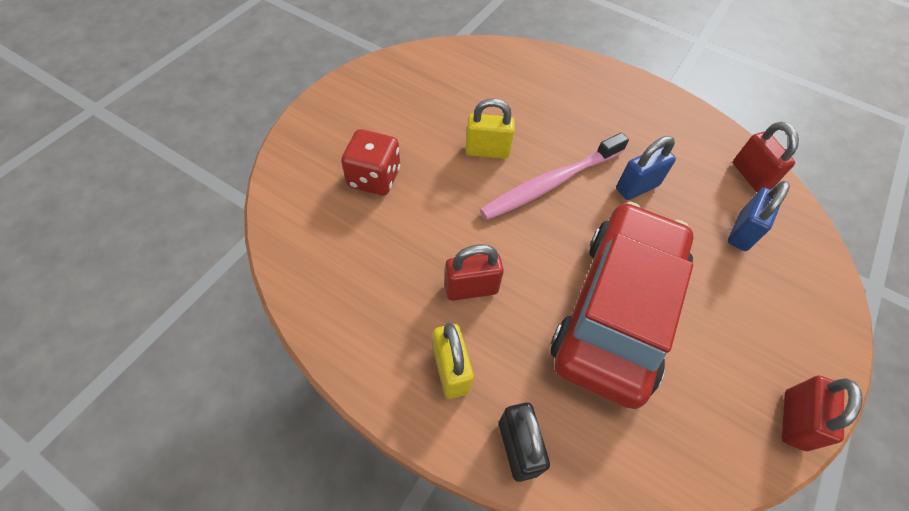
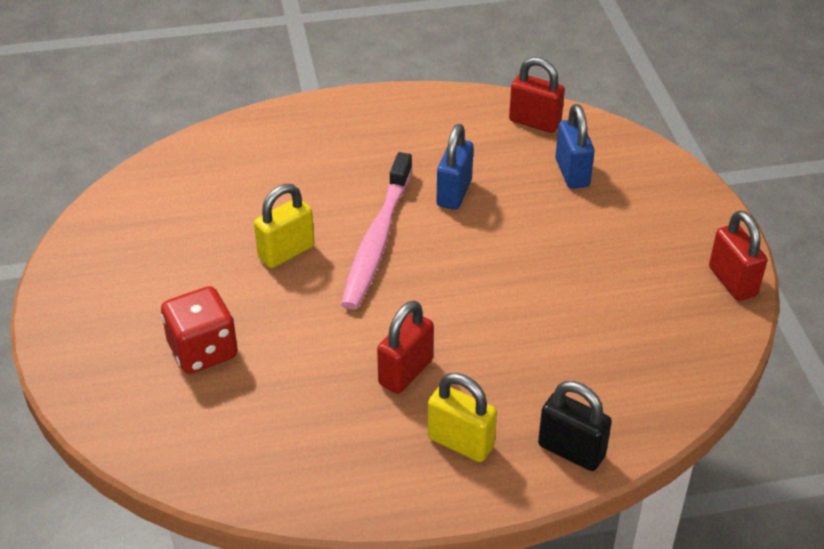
camera: 40 degrees left, 15 degrees down
(616, 310) = (539, 301): red car -> none

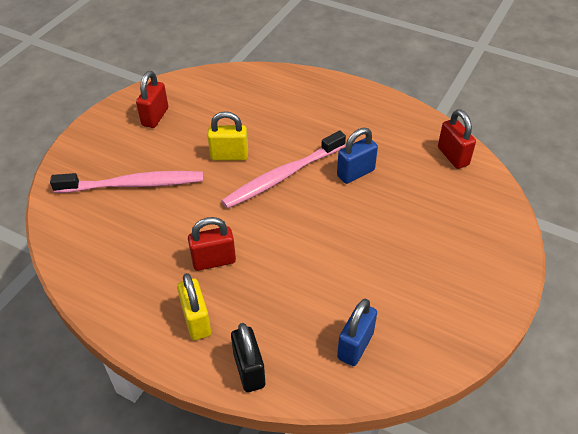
camera: 40 degrees right, 5 degrees up
(203, 350) = (133, 184): red dice -> pink toothbrush
(572, 173) = (442, 200): blue padlock -> blue padlock (355, 345)
(732, 282) = (471, 334): red padlock -> red padlock (155, 117)

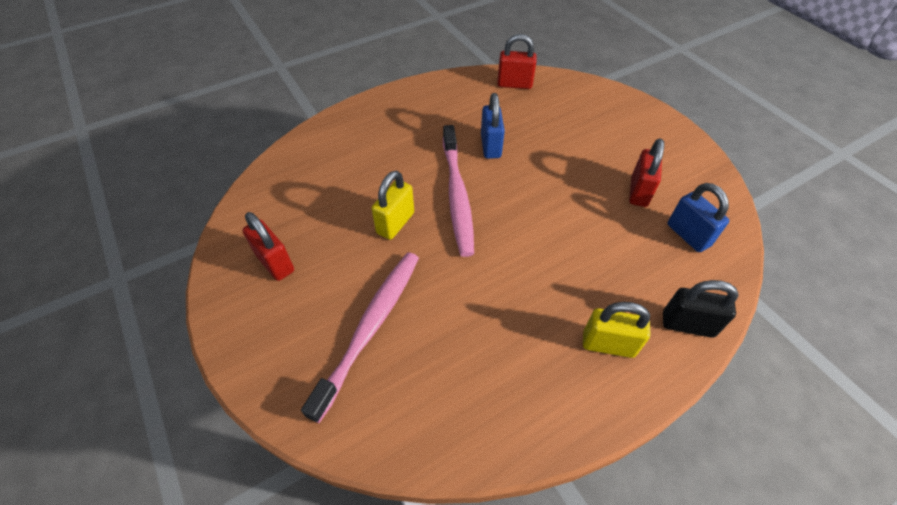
camera: 60 degrees left, 5 degrees up
(214, 261) = (535, 297): red padlock -> red padlock (638, 192)

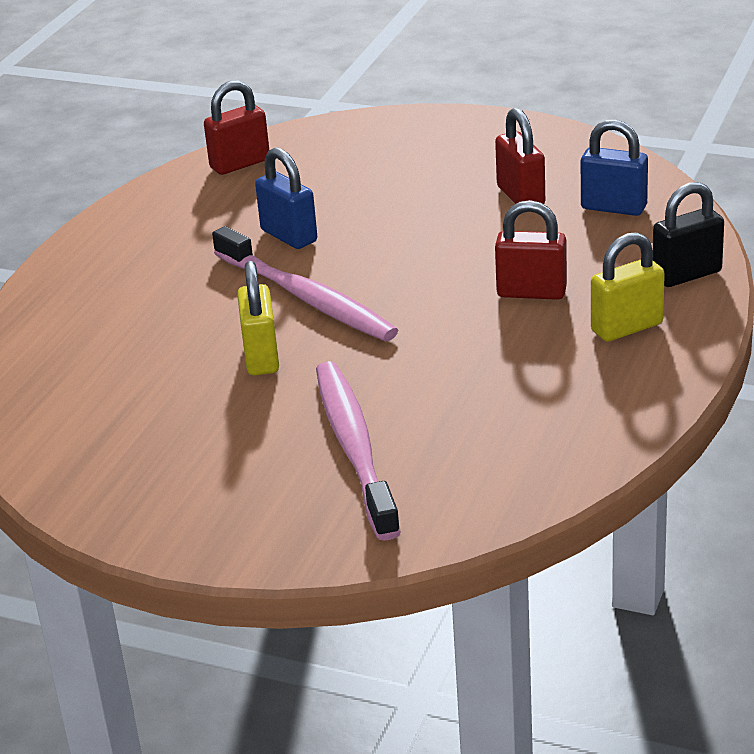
camera: 35 degrees left, 20 degrees down
(275, 263) = (152, 464): red padlock -> red padlock (531, 292)

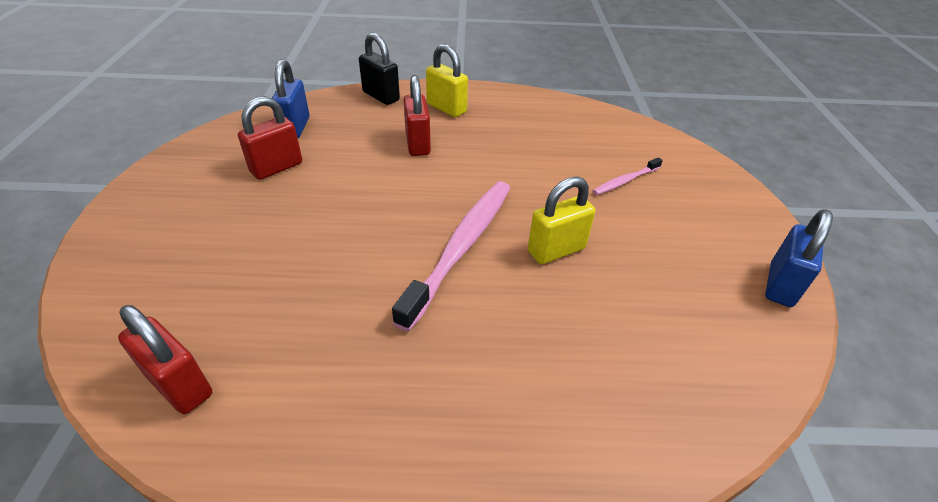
camera: 115 degrees left, 10 degrees up
(289, 236) = (357, 288): blue padlock -> blue padlock (780, 285)
(354, 447) = (625, 181): pink toothbrush -> pink toothbrush, size x0.47

